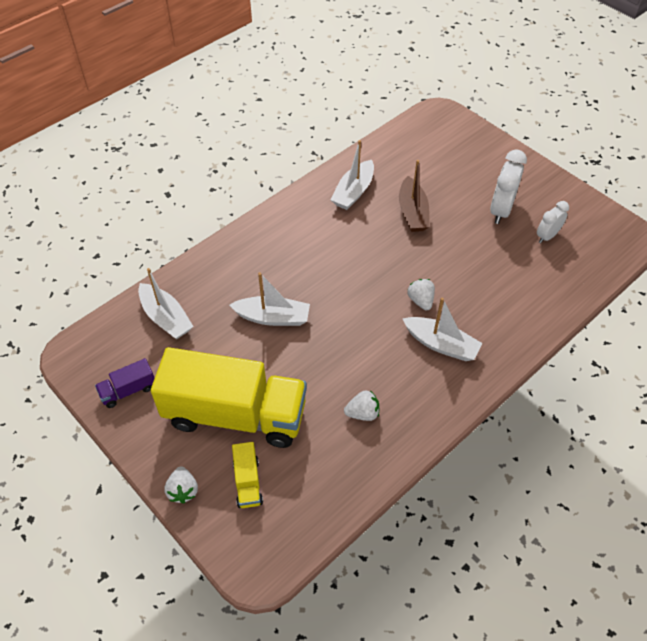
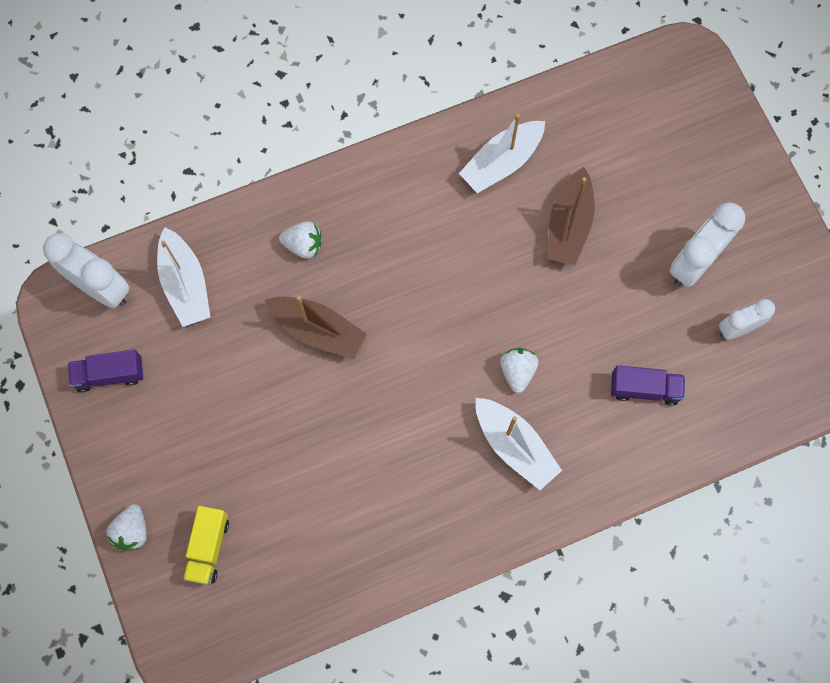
camera: 20 degrees right, 20 degrees up
(103, 338) = (101, 288): none -> white clock
(235, 414) = (224, 453): yellow truck -> none
(273, 317) = (318, 330): white boat -> brown boat
(362, 413) = (376, 507): white strawberry -> white strawberry (303, 245)
(508, 285) = (644, 389): none -> purple truck

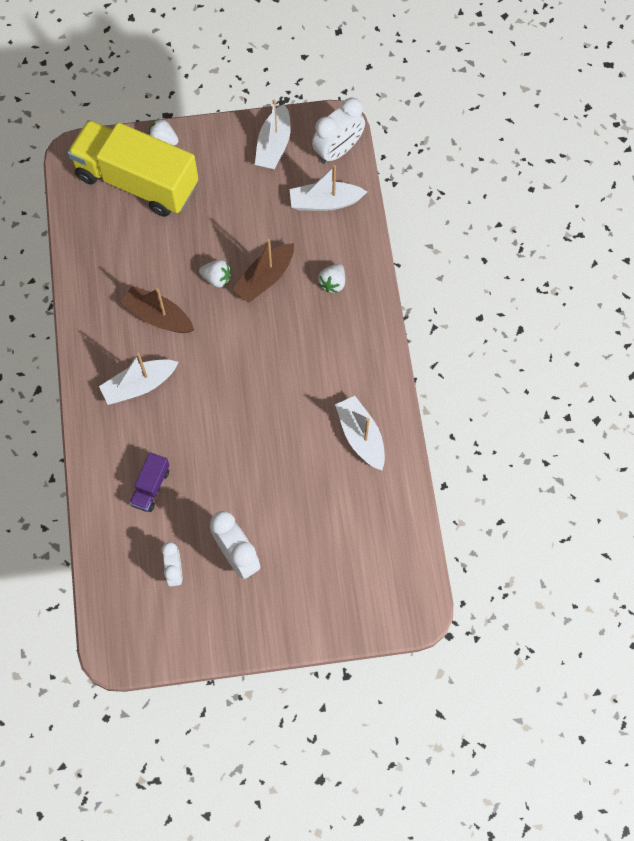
camera: 105 degrees right, 5 degrees down
(110, 374) = (274, 145): purple truck -> white boat
(208, 547) = (137, 181): yellow truck -> yellow truck, size x2.46
(517, 371) = (192, 402): white strawberry -> white strawberry (216, 278)
(569, 225) = (295, 471): brown boat -> brown boat (158, 316)

